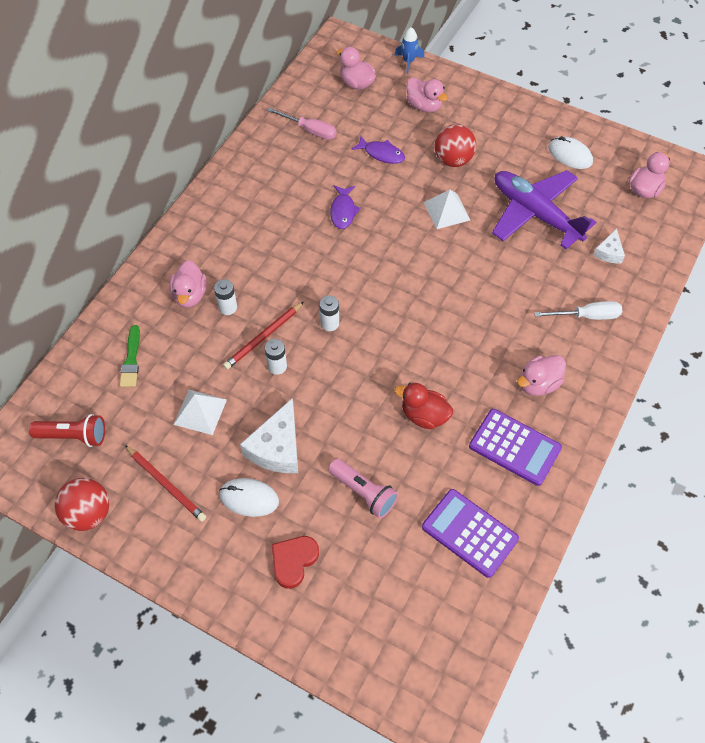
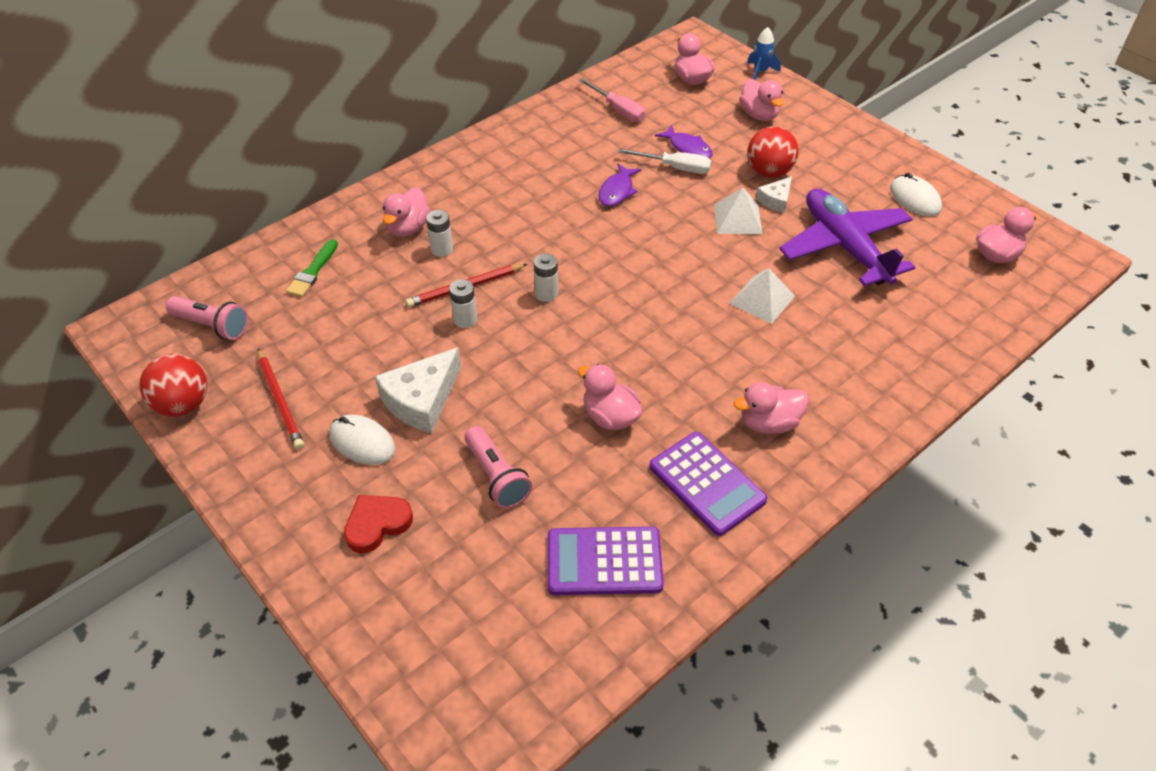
camera: 20 degrees right, 10 degrees down
(73, 436) = (212, 326): red flashlight -> pink flashlight
(200, 411) = (357, 340): white pyramid -> white pyramid (762, 299)
(424, 415) = (610, 417): red duck -> pink duck
(469, 533) = (604, 562): purple calculator -> purple calculator turned 60 degrees counterclockwise
(587, 316) = (864, 368): white screwdriver -> white screwdriver (675, 168)
(609, 252) = (922, 308): white cheese -> white cheese (775, 200)

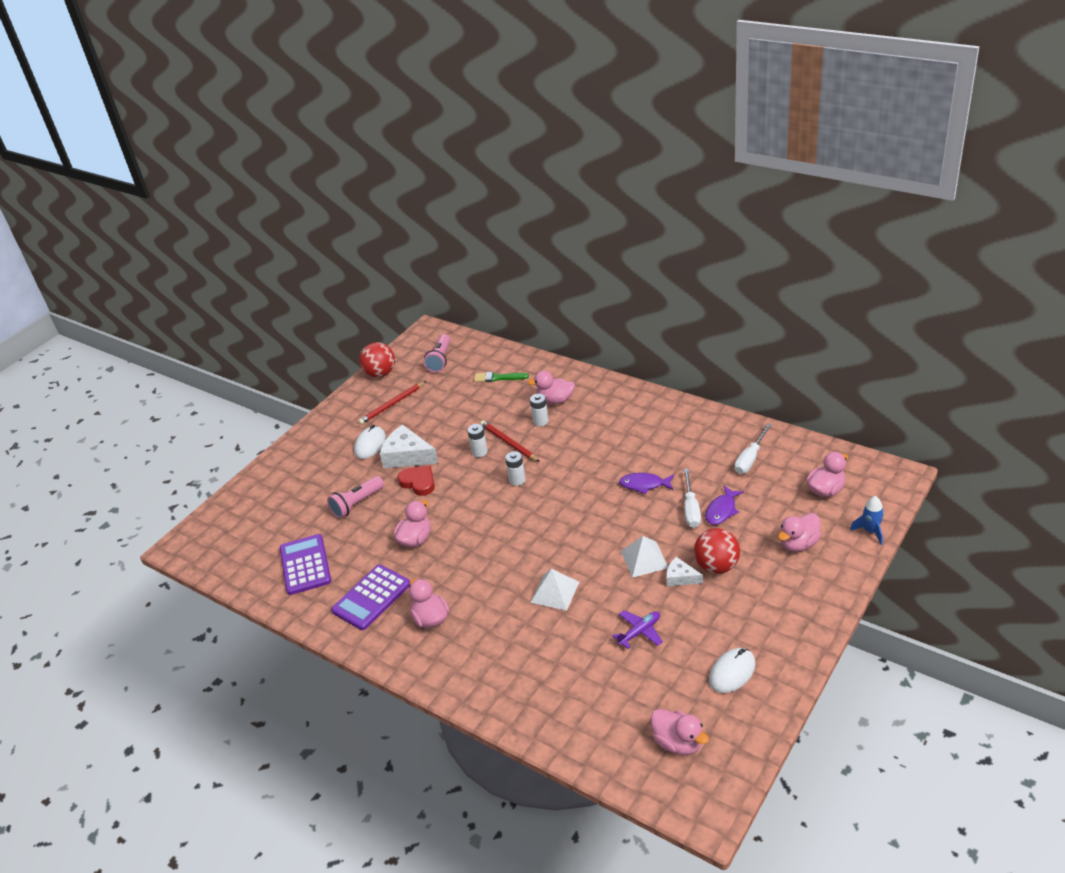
camera: 80 degrees right, 10 degrees down
(377, 524) = (316, 469): red heart -> red heart (418, 482)
(618, 110) = (750, 458): pink screwdriver -> white screwdriver
(845, 247) = (640, 632): purple plane -> purple plane, size x0.44

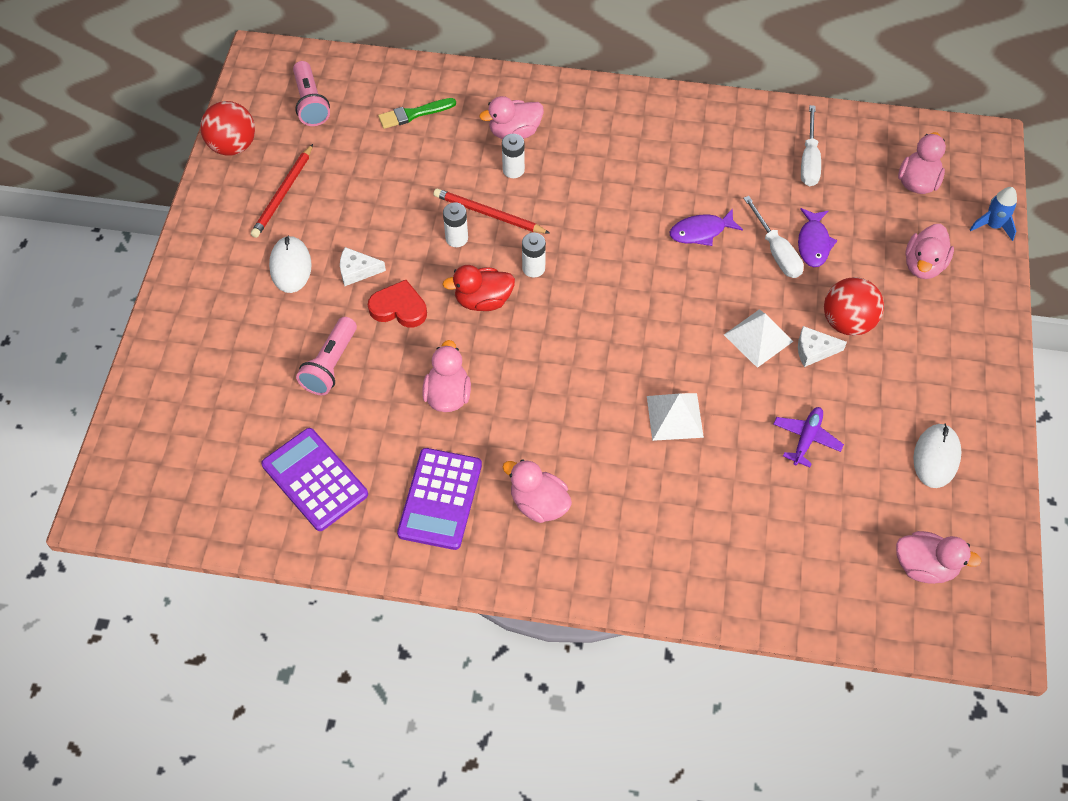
camera: 30 degrees left, 20 degrees up
(407, 456) = (357, 271): white cheese -> white cheese, size x0.55
(473, 491) = (483, 300): none -> red duck

